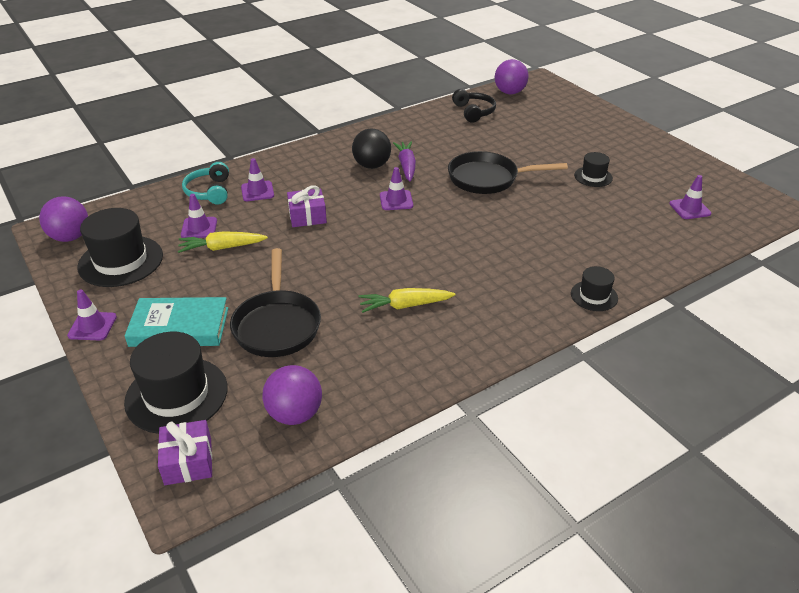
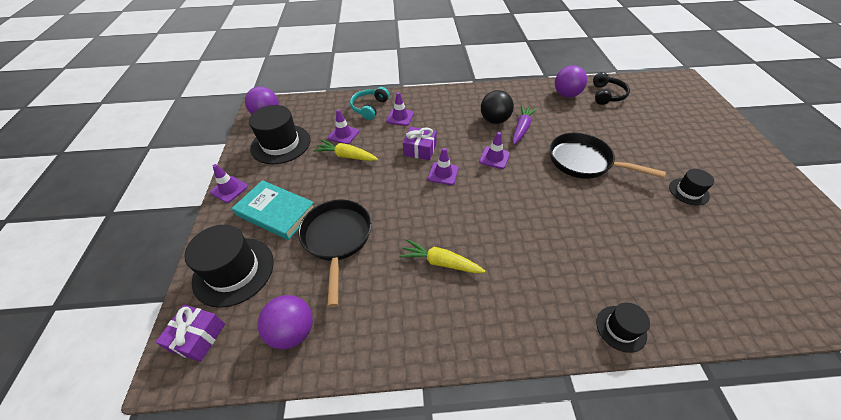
camera: 30 degrees right, 10 degrees up
(277, 325) = (337, 239): black pan -> black pan turned 150 degrees clockwise
(509, 92) = (649, 85): purple ball -> purple ball (566, 94)
(689, 209) = (784, 265): purple traffic cone -> purple traffic cone (443, 173)

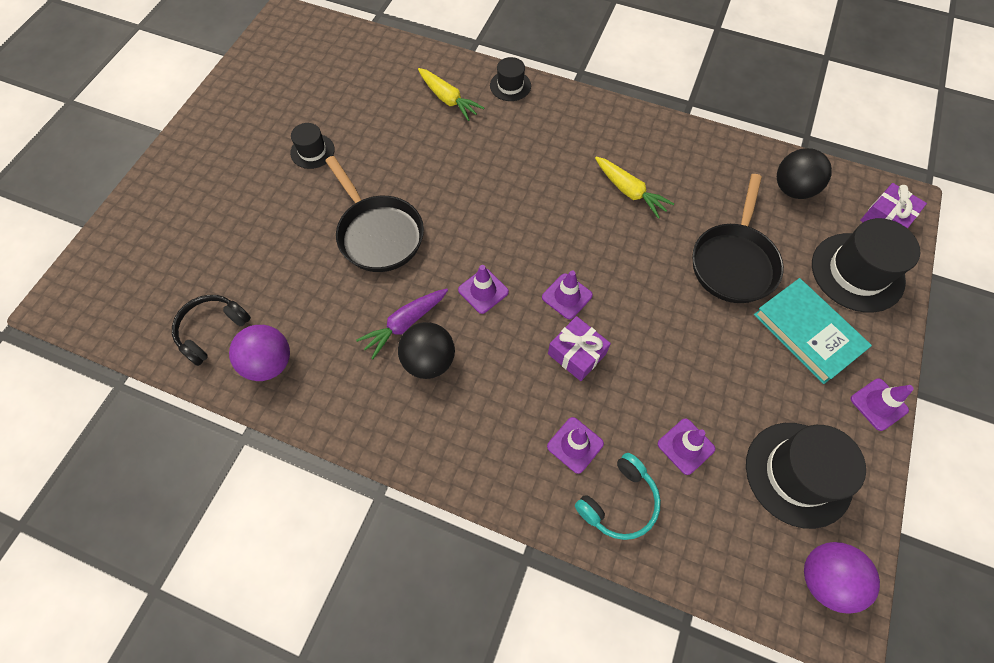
camera: 155 degrees left, 15 degrees up
(293, 331) = (792, 189): purple ball -> black ball
(346, 156) = (692, 392): yellow carrot -> yellow carrot (448, 99)

